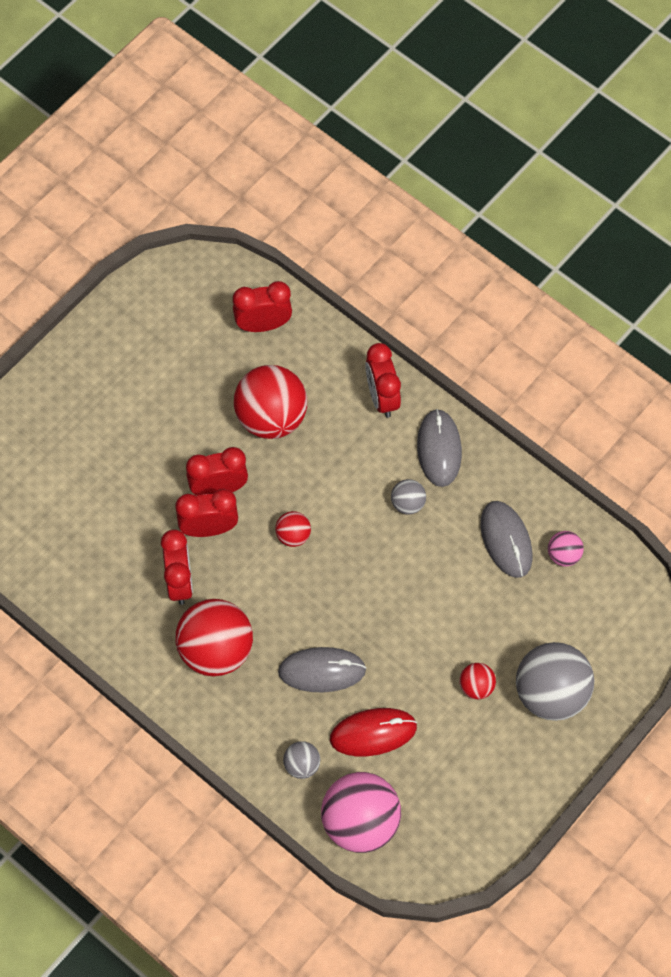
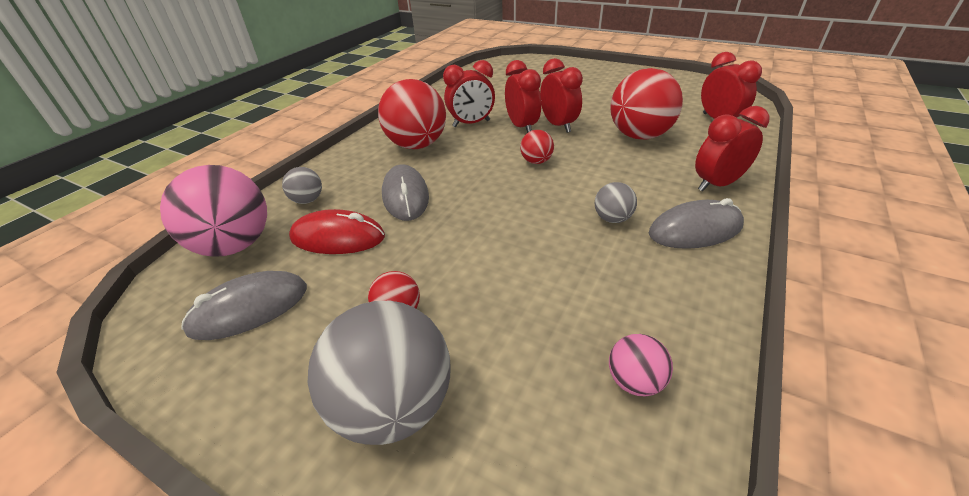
camera: 80 degrees right, 25 degrees down
(373, 733) = (338, 238): red mouse -> red mouse turned 60 degrees counterclockwise
(506, 540) = (618, 307): grey mouse -> grey mouse (249, 309)

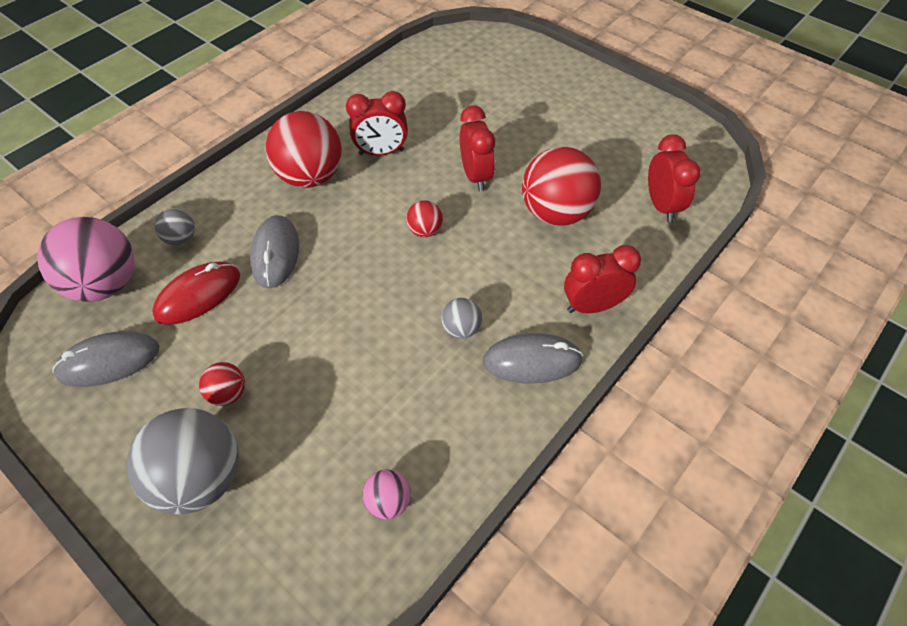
camera: 10 degrees right, 15 degrees up
(338, 238) = (198, 295): red mouse -> red mouse turned 60 degrees counterclockwise
(522, 127) = (434, 170): red clock -> none

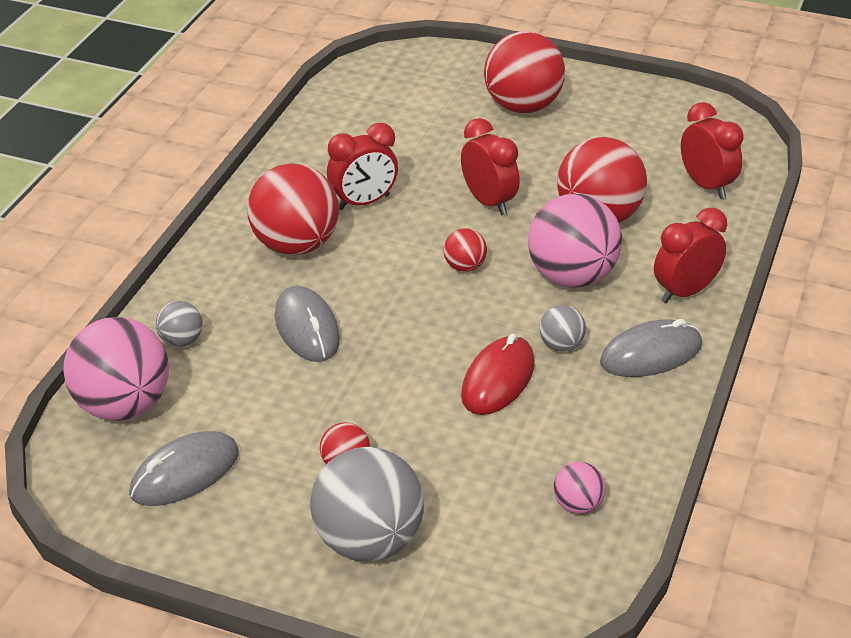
camera: 20 degrees left, 15 degrees down
(198, 295) = (244, 388): red mouse -> red mouse (498, 379)
(505, 264) = (571, 277): none -> pink ball
(547, 97) = (522, 106): none -> red ball

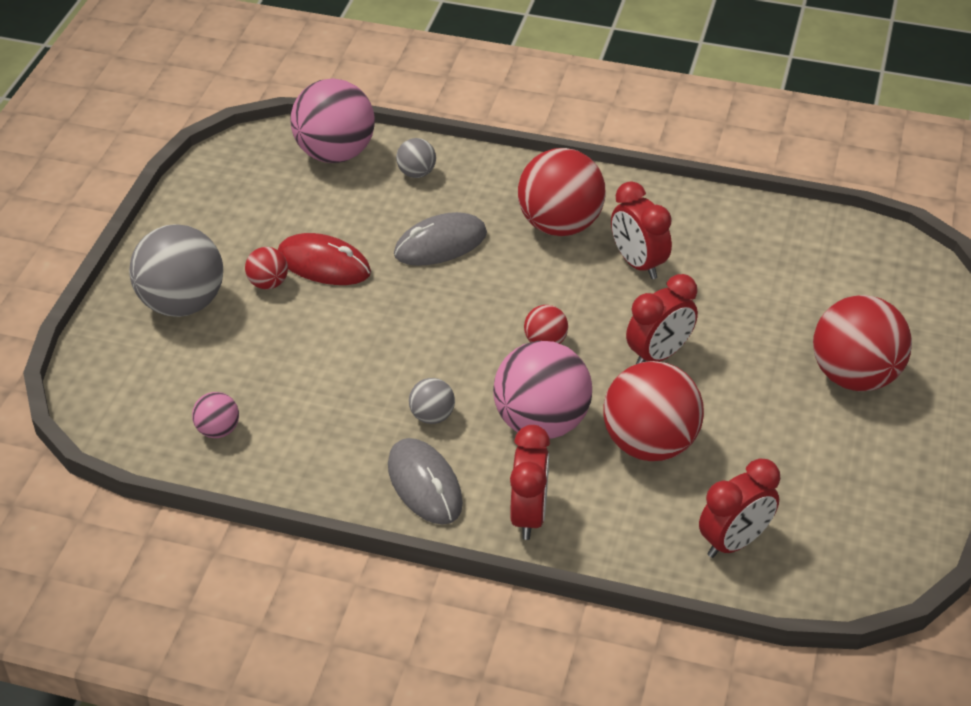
camera: 85 degrees right, 5 degrees up
(185, 473) = (259, 196): grey mouse -> none
(498, 379) = (379, 372): red mouse -> red mouse (324, 264)
(685, 292) = (528, 515): red clock -> red clock turned 45 degrees clockwise

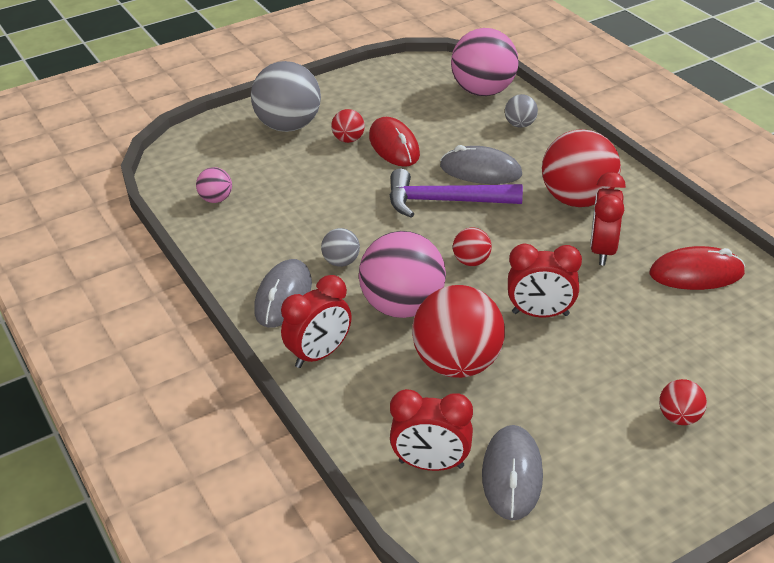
camera: 45 degrees right, 5 degrees down
(447, 296) = (444, 201): none -> purple hammer
(731, 241) = (696, 273): none -> red mouse
(799, 506) = (512, 475): none -> grey mouse
(854, 376) = (679, 417): red ball -> red ball, size x0.47

